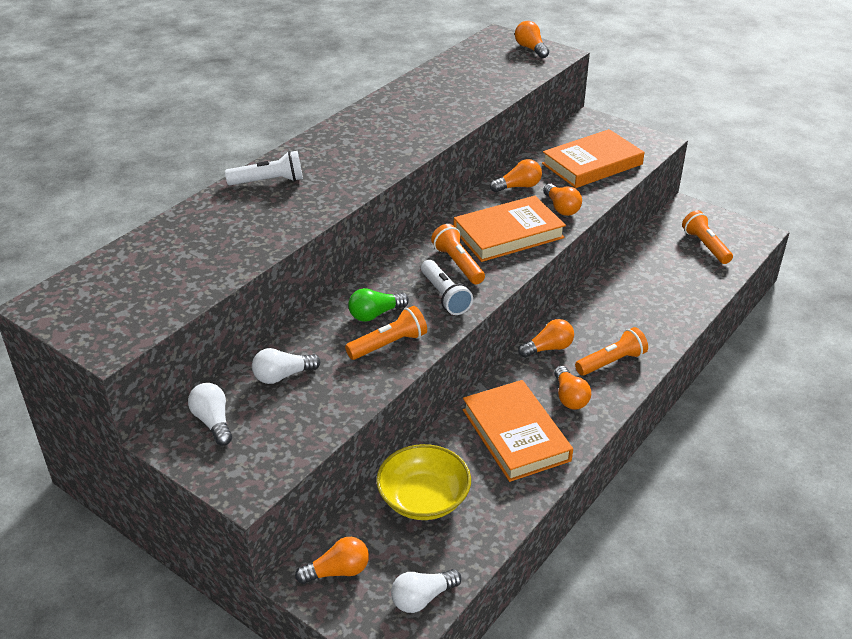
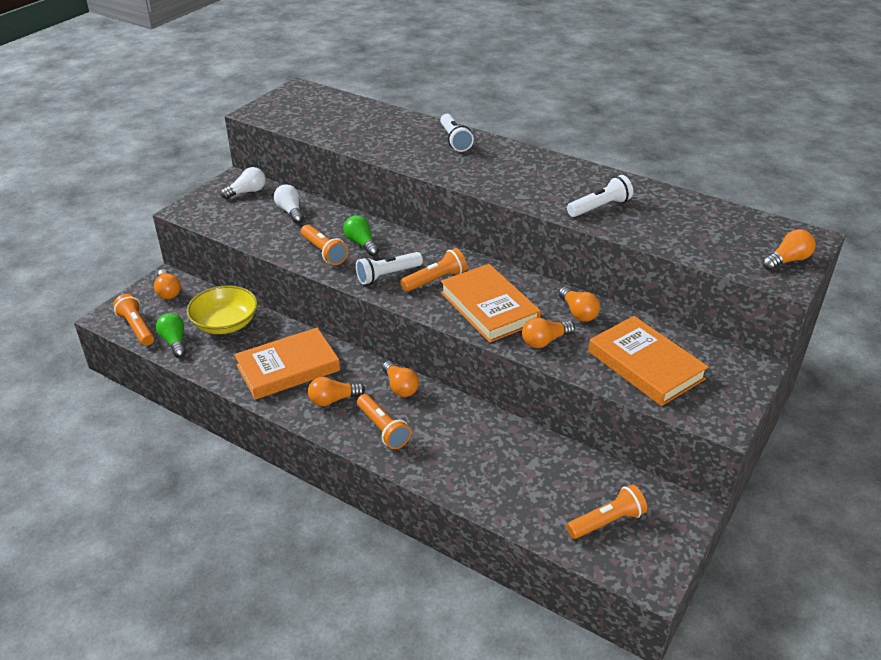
camera: 85 degrees right, 0 degrees up
(422, 598) = (137, 328): white light bulb -> orange flashlight
(437, 113) = (599, 207): none -> white flashlight
(458, 550) = (174, 342): none -> green light bulb

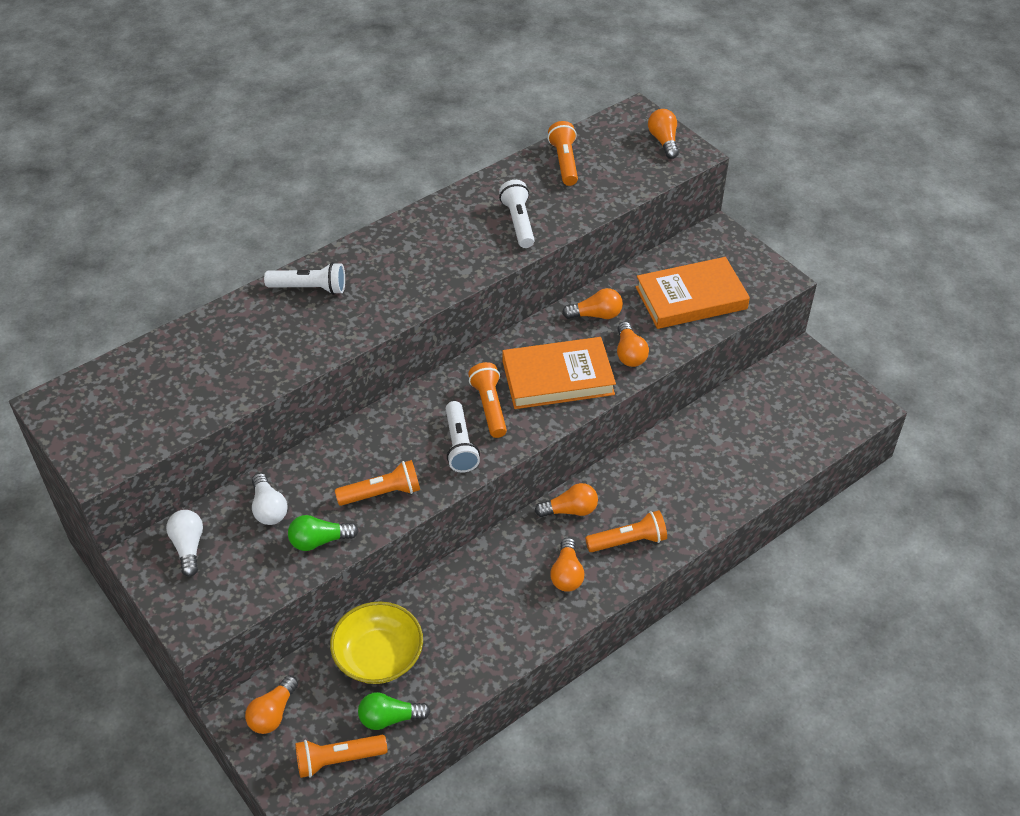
camera: 70 degrees left, 10 degrees up
(168, 291) = (273, 713): orange light bulb -> orange light bulb turned 120 degrees clockwise
(288, 368) = (495, 605): orange book -> none
(290, 211) = (269, 508): white light bulb -> white light bulb turned 105 degrees counterclockwise
(361, 243) = (382, 453): green light bulb -> green light bulb (319, 541)
(606, 521) = (800, 413): orange flashlight -> orange flashlight (564, 162)

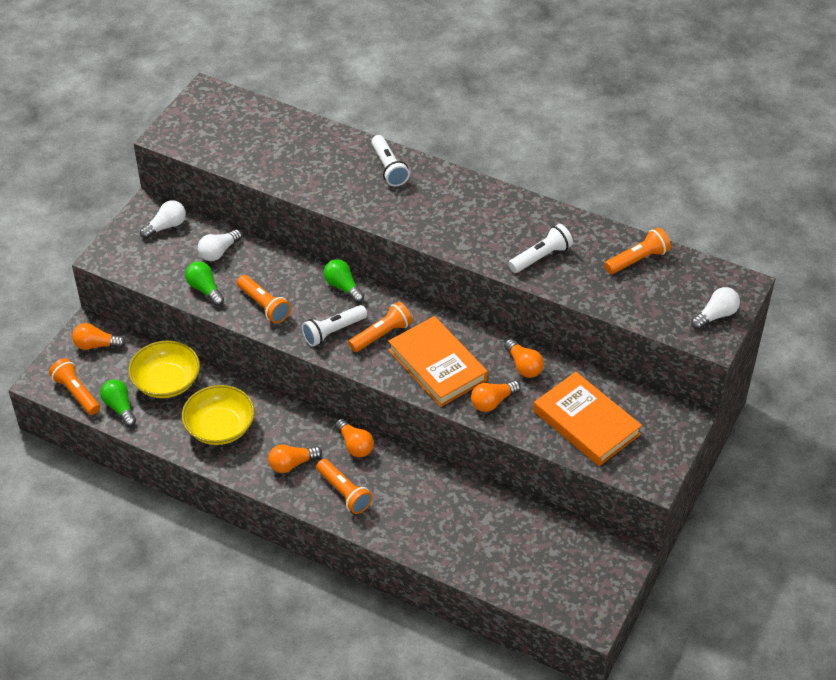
camera: 65 degrees right, 0 degrees up
(400, 415) = (343, 287): none -> green light bulb
(478, 624) = (220, 427): none -> yellow bowl
(663, 141) = (716, 315): orange light bulb -> white light bulb

